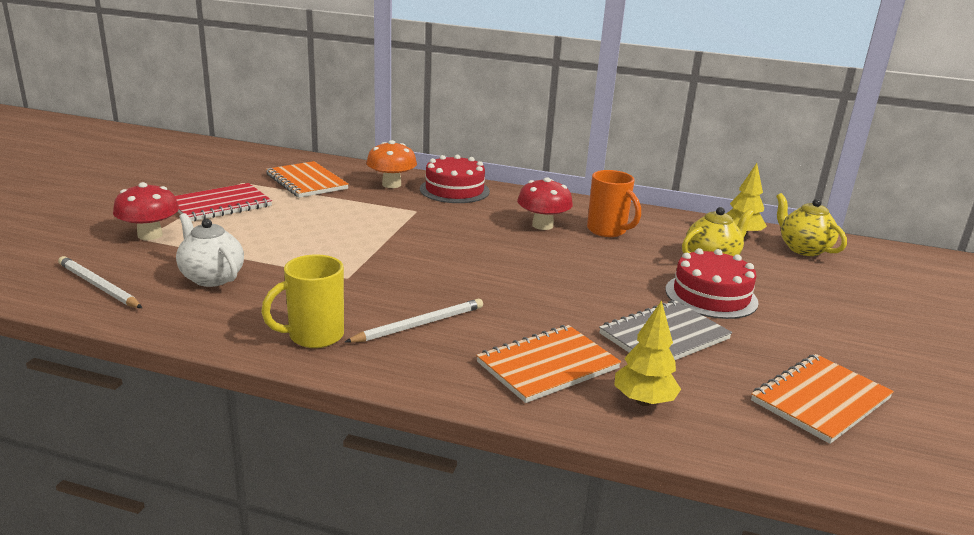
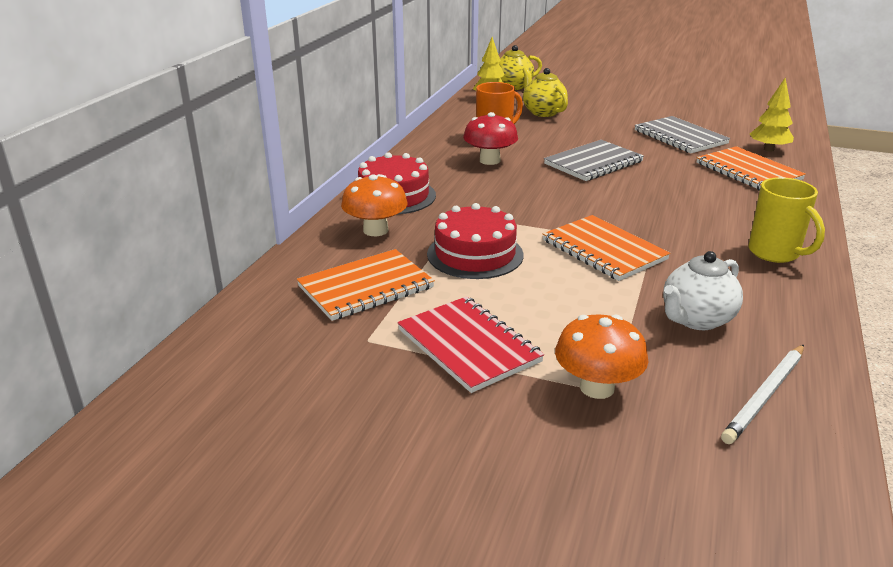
camera: 85 degrees left, 5 degrees up
(150, 235) = (597, 387): red mushroom -> orange mushroom
(419, 324) = (722, 212): white pencil -> none
(550, 272) = (593, 163): none -> grey notebook
(711, 296) = (608, 119): red cake -> red cake (475, 254)
(820, 400) = (728, 111): orange notebook -> orange notebook (604, 250)

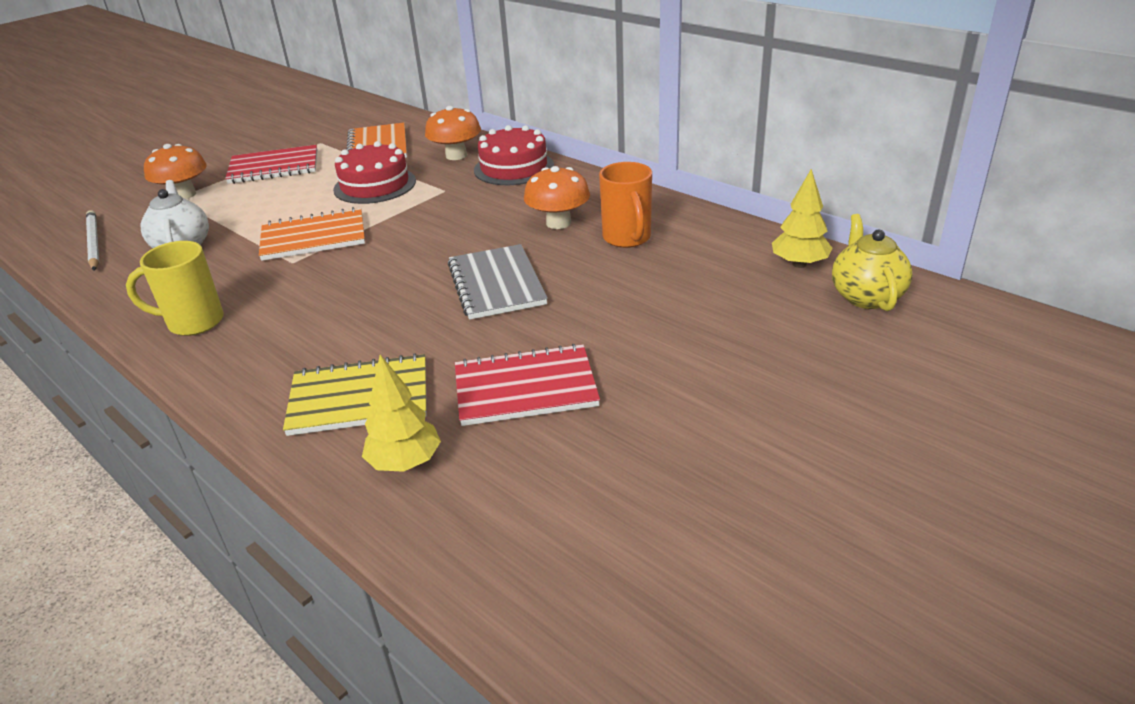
camera: 115 degrees right, 5 degrees up
(490, 160) = (558, 223): red mushroom -> orange mushroom
(543, 112) = (713, 294): yellow teapot -> none
(680, 137) = (525, 388): grey notebook -> red notebook
(748, 171) = (359, 398): orange notebook -> yellow notebook

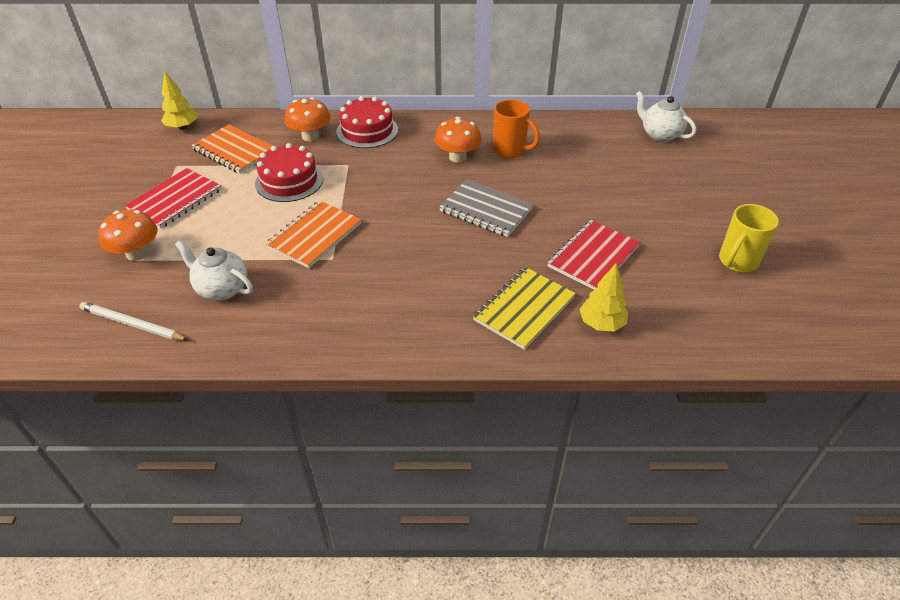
camera: 45 degrees left, 10 degrees up
(193, 322) = (340, 329): yellow mug -> yellow mug (737, 262)
(799, 264) = (611, 130): yellow tree -> yellow tree (182, 127)
(866, 296) = (660, 135): yellow teapot -> white teapot

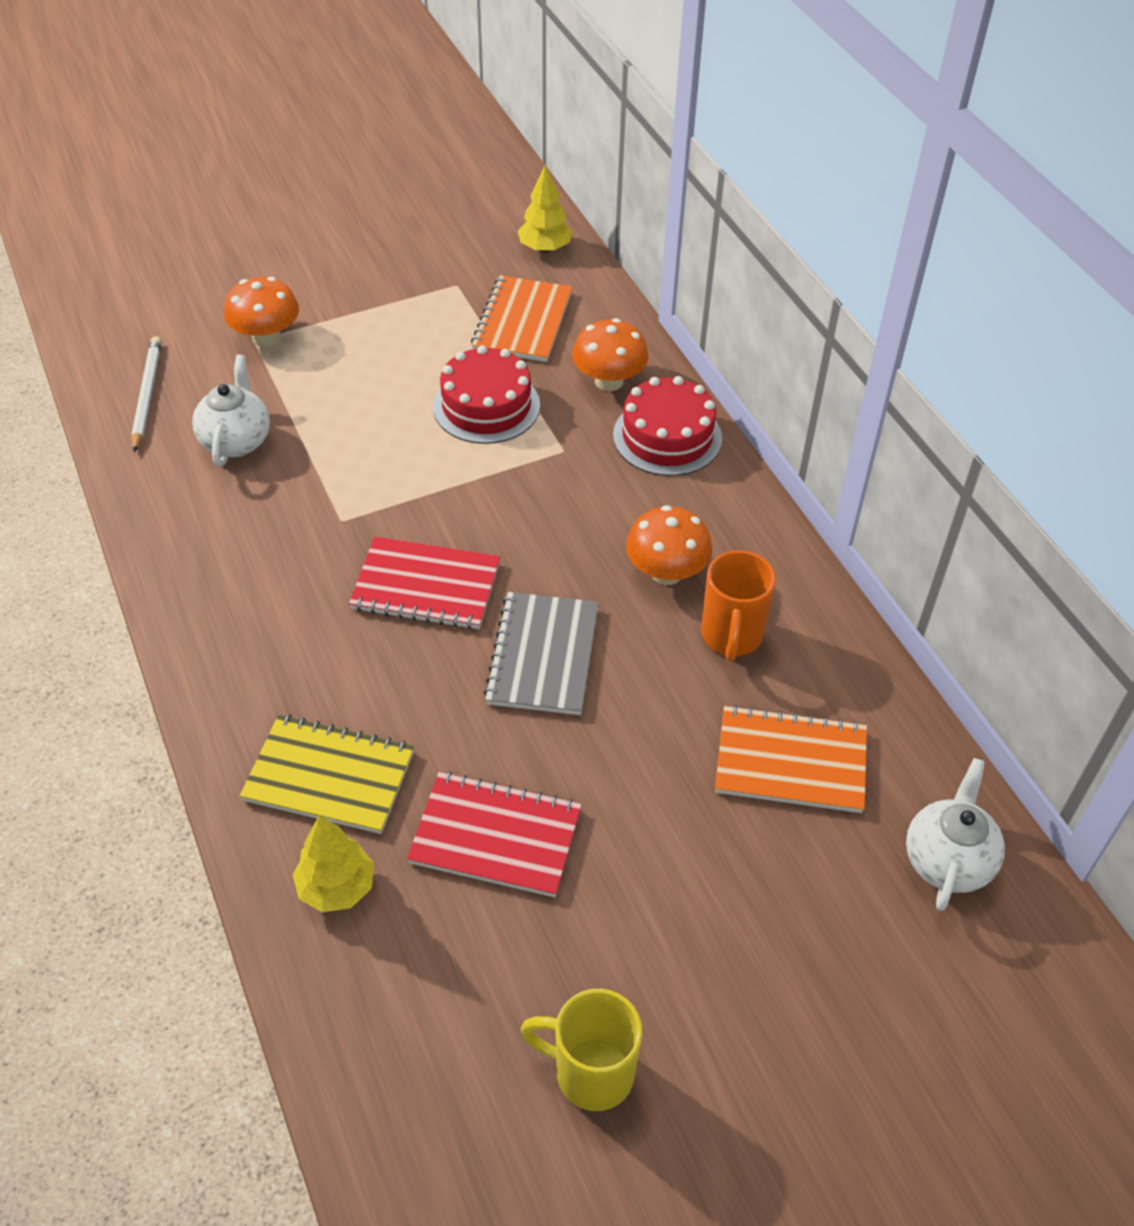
camera: 65 degrees right, 5 degrees up
(175, 200) = (384, 319): red notebook -> red notebook (426, 586)
(315, 236) = (380, 483): orange notebook -> orange notebook (790, 762)

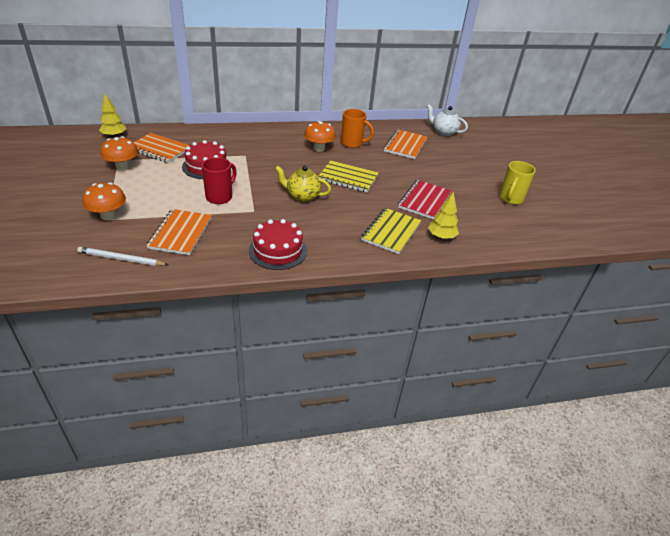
camera: 80 degrees left, 10 degrees down
(236, 441) = (180, 233): white teapot -> orange notebook
(375, 458) = (220, 197): none -> red mug
(426, 586) = (302, 196): red notebook -> yellow teapot
(543, 655) = (348, 178): grey notebook -> yellow notebook
(609, 381) = (212, 139): orange mushroom -> orange mushroom (122, 167)
(667, 437) = (251, 134): red cake -> red cake (278, 250)

